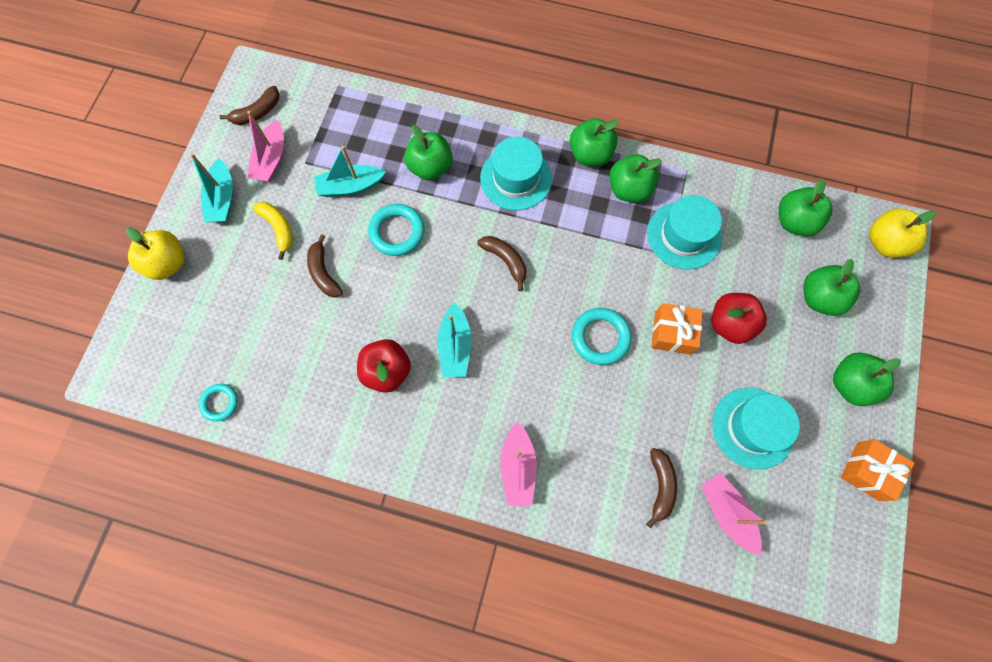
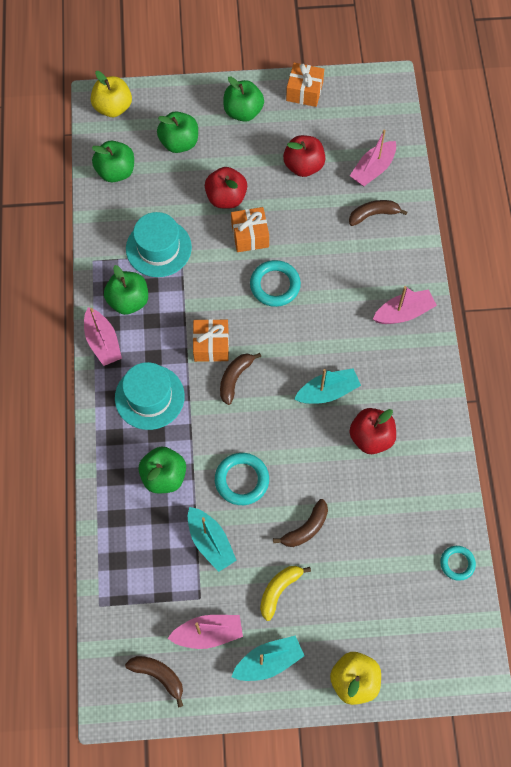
camera: 110 degrees left, 5 degrees down
(551, 250) = (211, 345): none -> orange gift
(590, 154) = (103, 342): green apple -> pink boat
(752, 428) = (303, 166): turquoise hat -> red apple

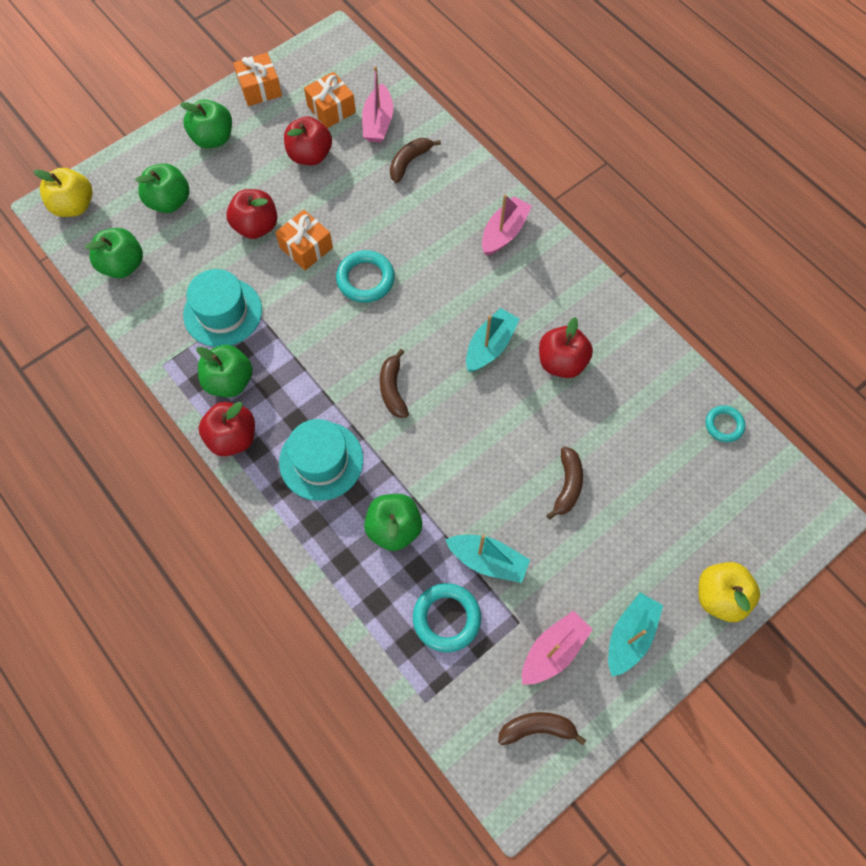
camera: 35 degrees left, 0 degrees up
(103, 342) = (232, 438): pink boat -> red apple
(211, 345) = (346, 372): orange gift -> orange gift (331, 109)
(242, 480) = (472, 481): turquoise ring -> turquoise ring (446, 618)
(279, 590) = (587, 561): yellow banana -> none

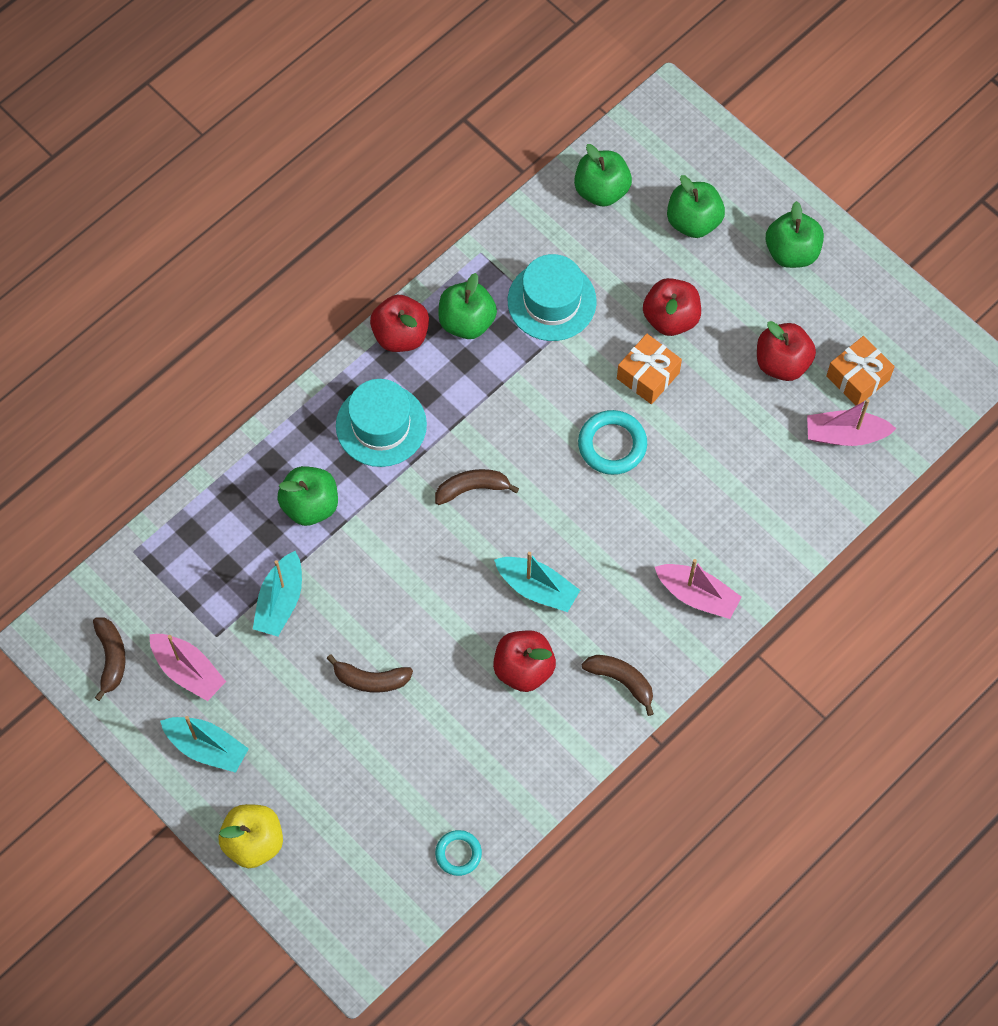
camera: 85 degrees right, 0 degrees up
(74, 206) = (674, 125): yellow apple -> none
(260, 88) = (877, 292): orange gift -> none
(409, 162) = (788, 477): brown banana -> brown banana (621, 681)
(446, 618) = (217, 565): turquoise ring -> none

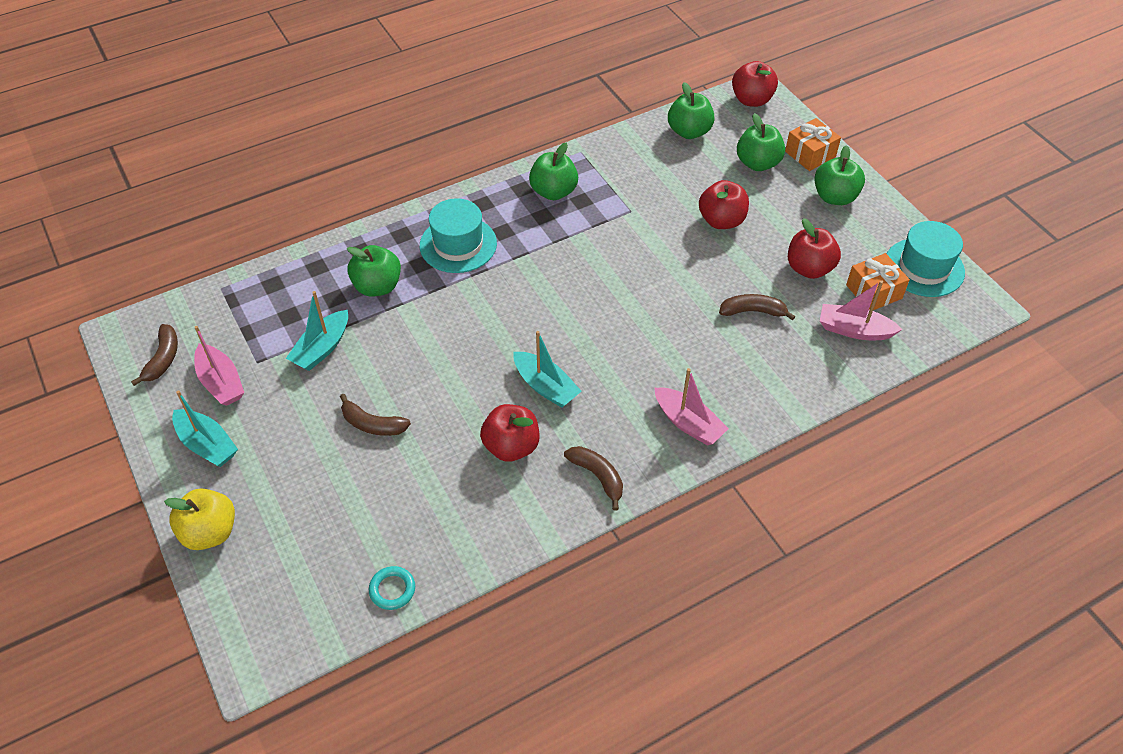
camera: 15 degrees right, 15 degrees down
(401, 335) = (498, 190): red apple -> red apple (751, 100)
(472, 488) = (516, 302): brown banana -> brown banana (753, 311)
(551, 301) = (626, 192): turquoise hat -> turquoise hat (924, 267)
(612, 445) = (646, 296): turquoise ring -> none
(648, 375) = (691, 255): orange gift -> orange gift (810, 154)

